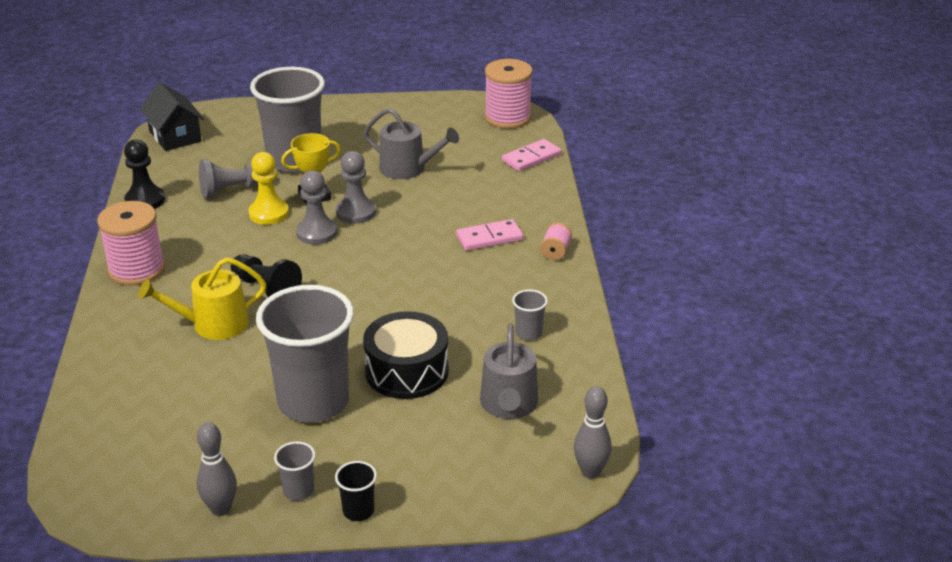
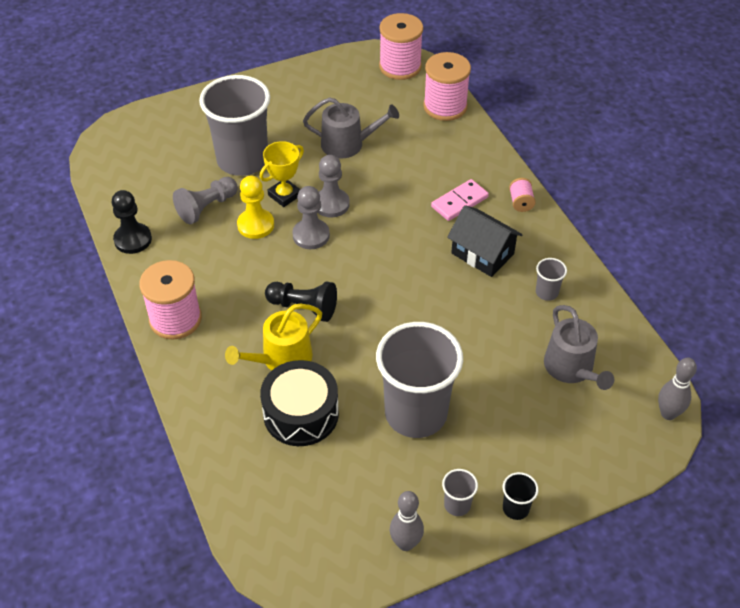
camera: 20 degrees left, 15 degrees up
(175, 136) = (113, 158): black house -> black house (482, 254)
(407, 371) = (472, 359): black drum -> black drum (301, 413)
(531, 158) = (445, 106): pink domino -> pink spool

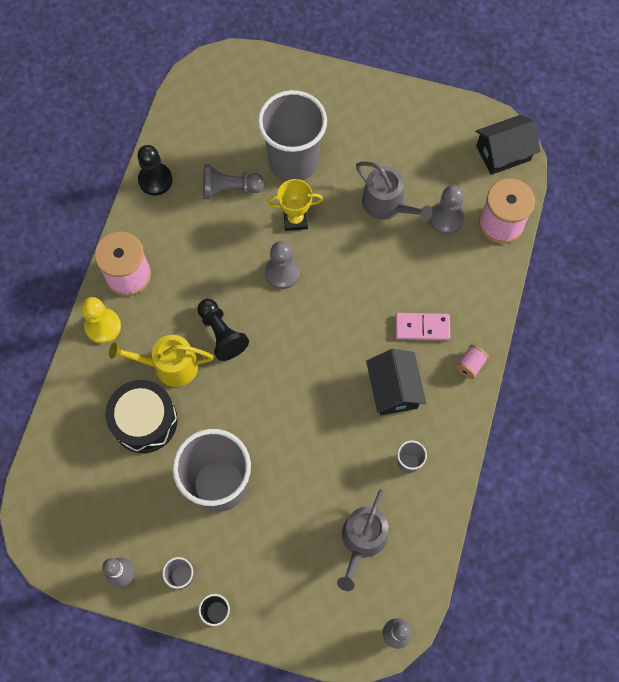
camera: 40 degrees right, 20 degrees up
(255, 225) = (251, 232): yellow pawn -> yellow pawn (103, 326)
(331, 204) = (322, 254): grey pawn -> grey pawn (446, 218)
(400, 66) = (503, 153): pink spool -> black house

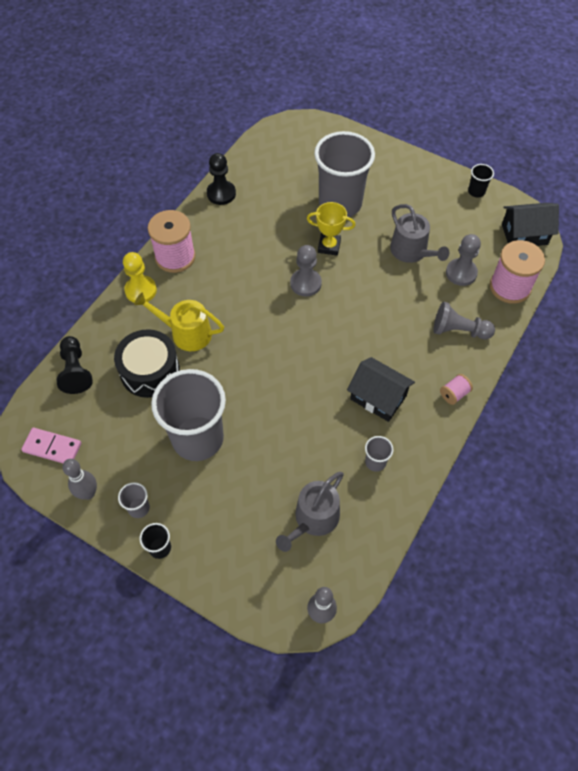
camera: 15 degrees right, 10 degrees down
(221, 334) = (239, 318): black pawn -> black pawn (75, 371)
(230, 188) = (280, 212): grey pawn -> grey pawn (458, 330)
(393, 389) = (378, 397): black house -> black house turned 60 degrees counterclockwise
(422, 327) = (417, 353): pink domino -> pink domino (52, 447)
(440, 110) = (476, 191): none -> black cup

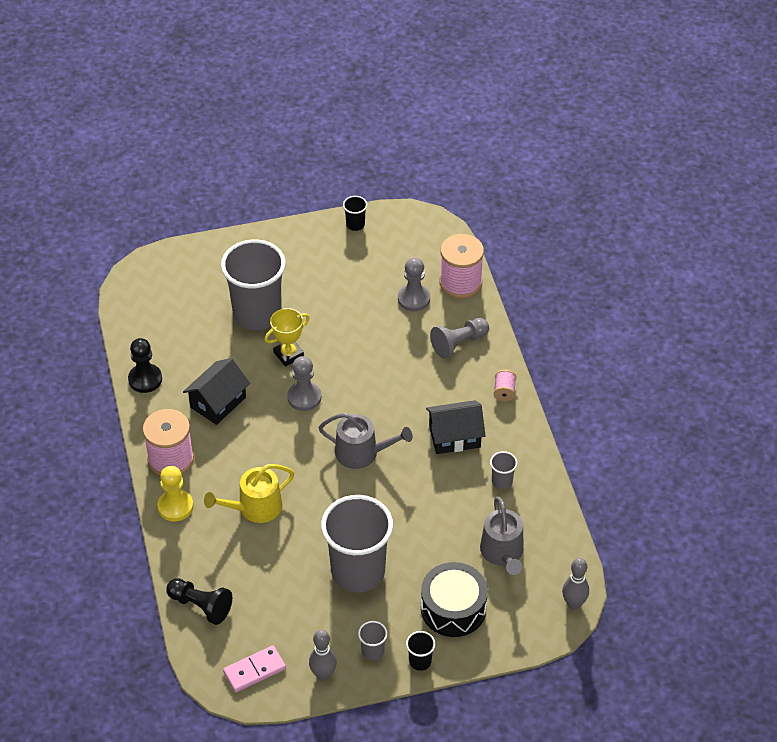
camera: 45 degrees left, 10 degrees down
(150, 371) = (261, 557): black drum -> black drum (453, 608)
(411, 251) = (358, 310): grey watering can -> grey watering can (362, 453)
(524, 234) = (428, 233): black house -> black house (218, 402)

